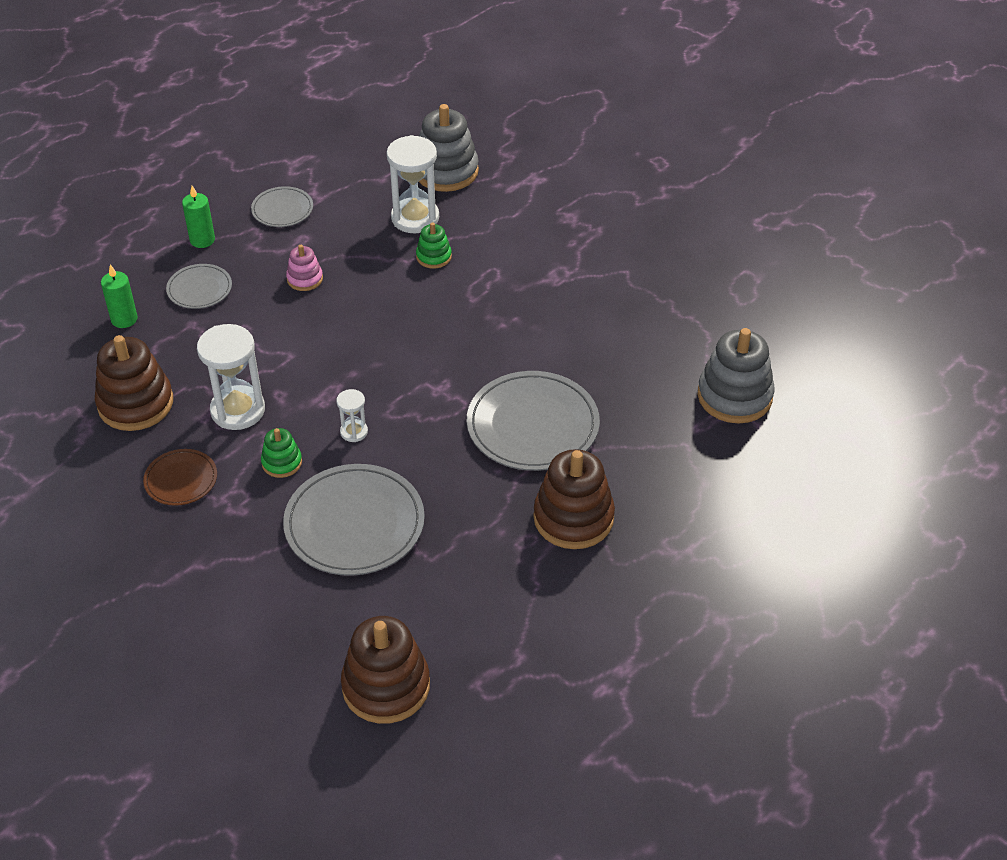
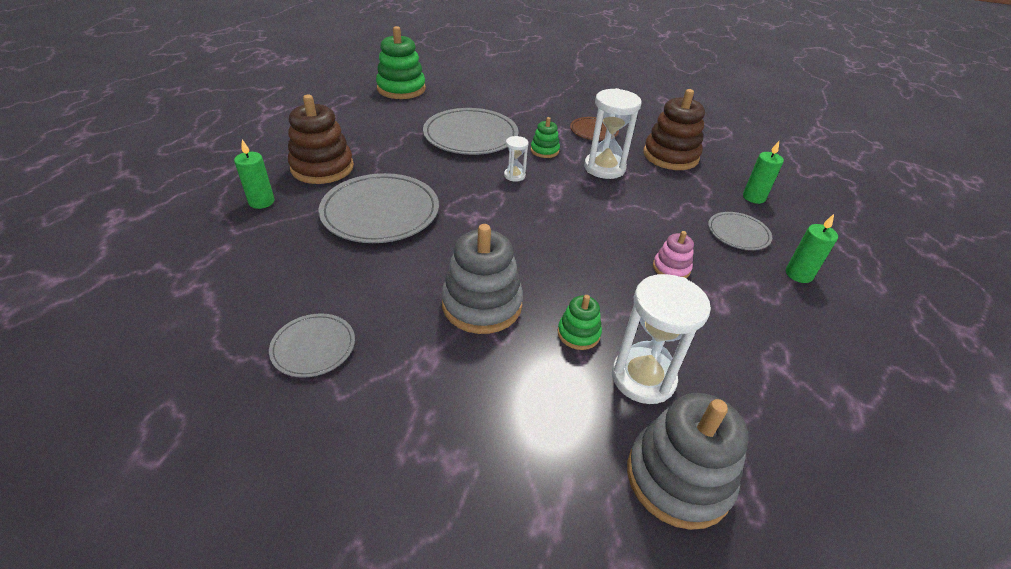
camera: 150 degrees right, 5 degrees down
(282, 209) = (781, 333): grey plate -> grey plate (313, 347)
(386, 686) = (401, 89): brown stacking toy -> green stacking toy
(654, 480) = (261, 202): none -> green candle
(734, 396) = (183, 284): grey stacking toy -> grey stacking toy (482, 304)

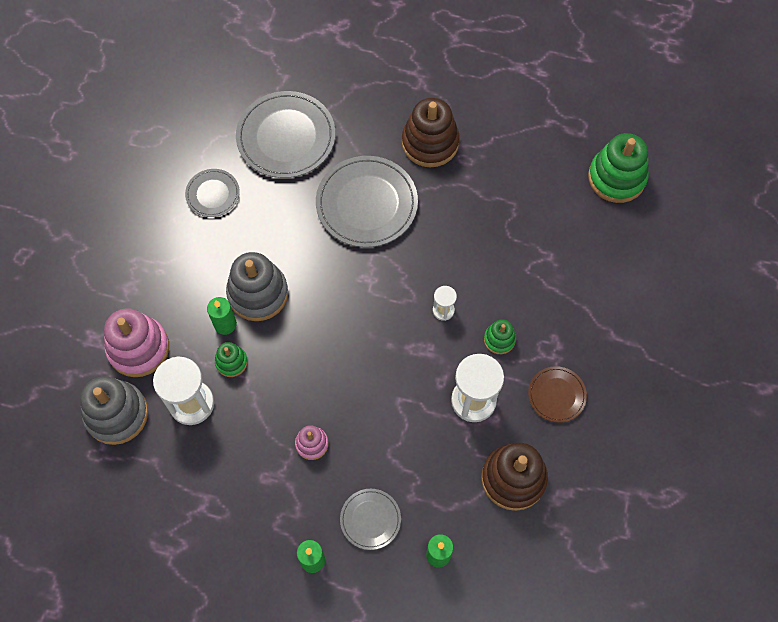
camera: 90 degrees right, 25 degrees up
(261, 202) = (370, 113): green candle -> green candle (225, 324)
(470, 135) = (518, 263): grey plate -> grey plate (286, 137)
(563, 446) = (138, 348): none -> pink stacking toy

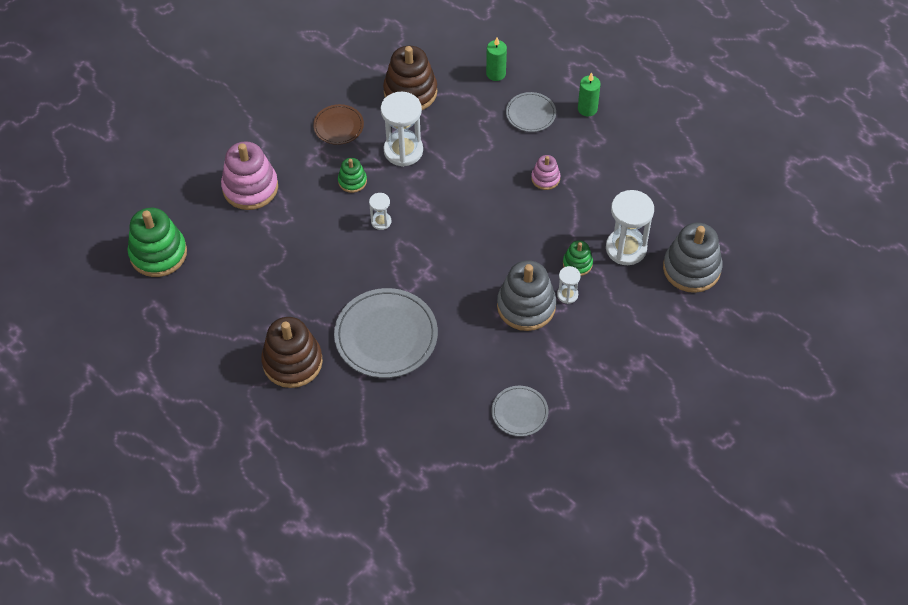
camera: 150 degrees left, 10 degrees down
(138, 348) = (651, 310): pink stacking toy -> pink stacking toy (250, 187)
(225, 324) = (567, 295): green candle -> white hourglass
(286, 137) = (420, 434): grey plate -> none

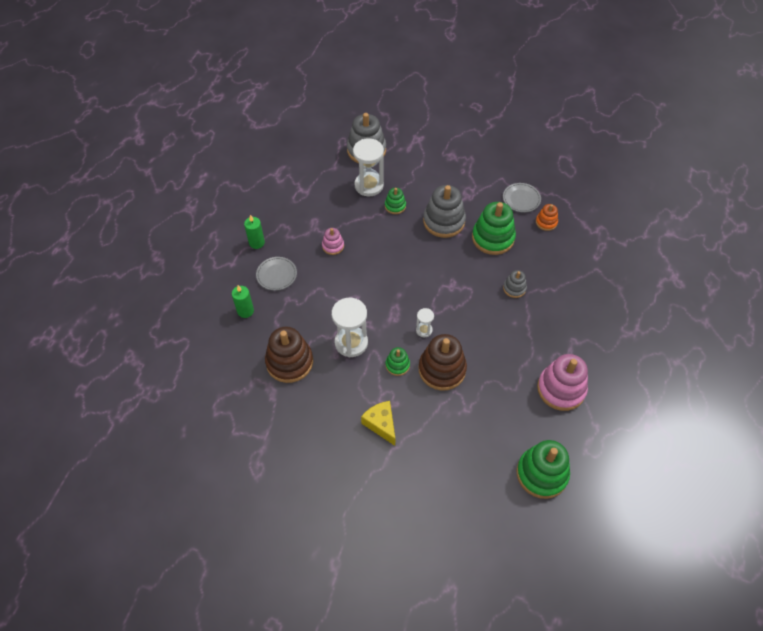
camera: 115 degrees left, 0 degrees up
(250, 187) = (442, 436): pink stacking toy -> pink stacking toy (561, 389)
(292, 362) = (570, 334): brown stacking toy -> brown stacking toy (442, 369)
(294, 142) = (381, 424): none -> yellow cheese
(338, 126) = (348, 399): brown plate -> none
(386, 336) = (514, 288): grey plate -> grey stacking toy
(466, 422) = (546, 222): none -> orange stacking toy
(472, 348) = (493, 238): none -> green stacking toy
(567, 295) = (422, 203): white hourglass -> none

